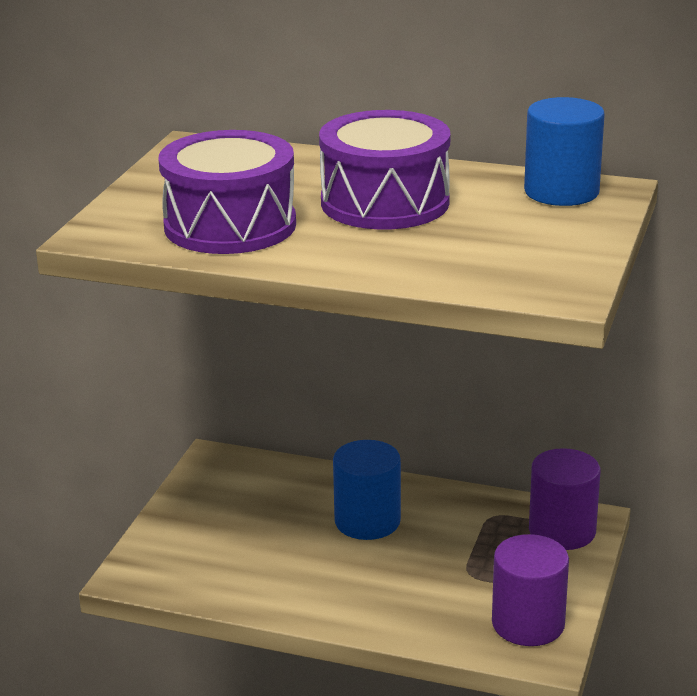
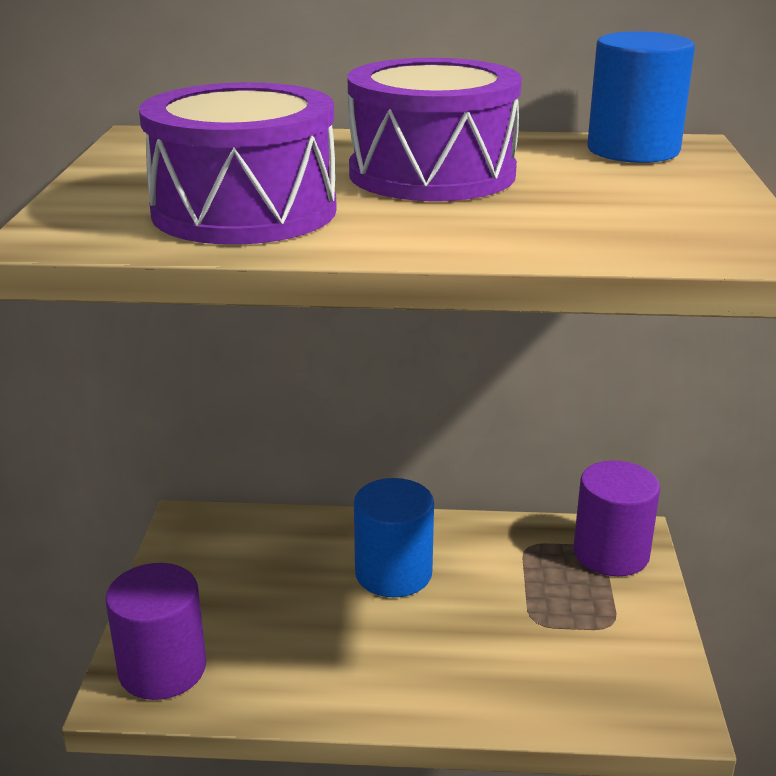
camera: 15 degrees left, 0 degrees up
(528, 624) = (634, 677): purple cylinder -> purple cylinder (162, 669)

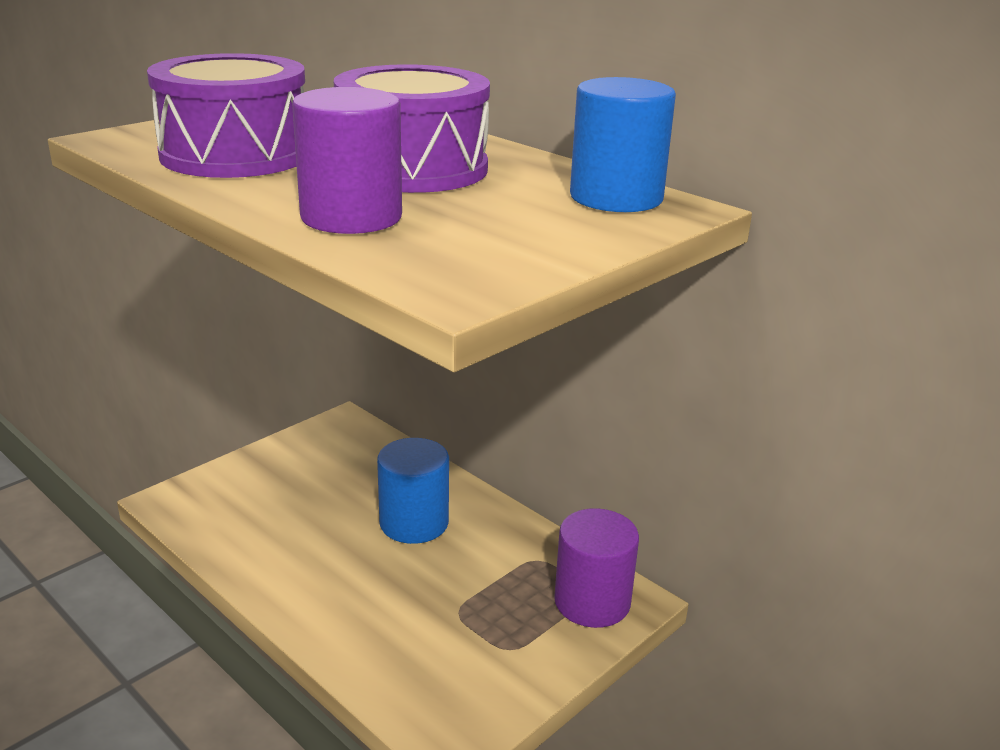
camera: 40 degrees right, 0 degrees up
(162, 669) = (204, 499): purple cylinder -> purple cylinder (351, 217)

